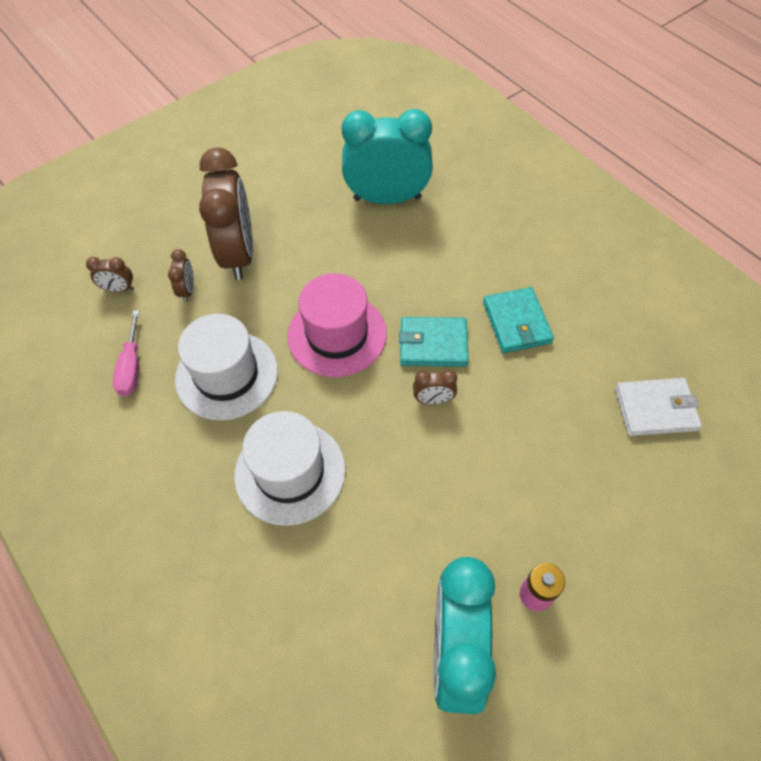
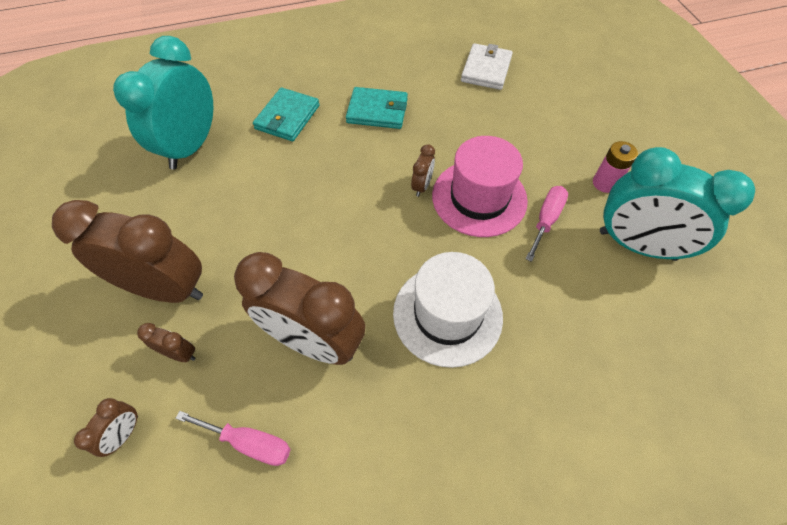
camera: 70 degrees left, 0 degrees up
(226, 375) = (313, 341): white hat -> brown clock
(337, 334) = (319, 232): pink hat -> pink hat (479, 198)
(433, 344) = (369, 168): turquoise wallet -> turquoise wallet (287, 117)
(445, 537) = (546, 220): none -> pink screwdriver

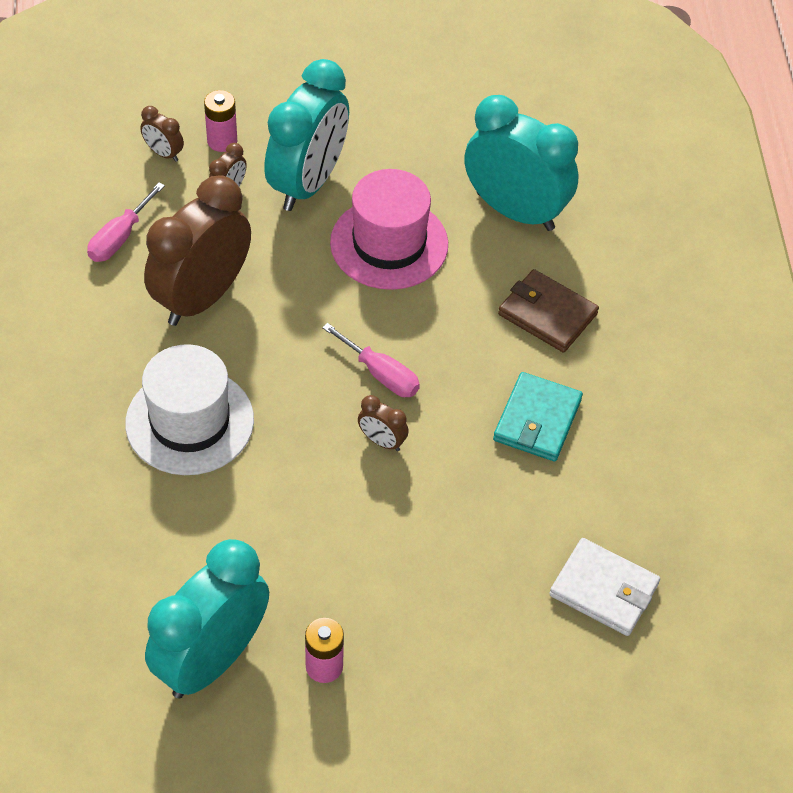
camera: 100 degrees right, 5 degrees down
(108, 378) = (222, 141): none -> pink battery
(166, 288) = (308, 183): brown clock -> turquoise clock
(287, 117) = (547, 314): turquoise wallet -> brown wallet
(479, 198) = (343, 501): pink hat -> pink hat (389, 243)
(546, 220) = (284, 567): pink screwdriver -> pink screwdriver (381, 374)

